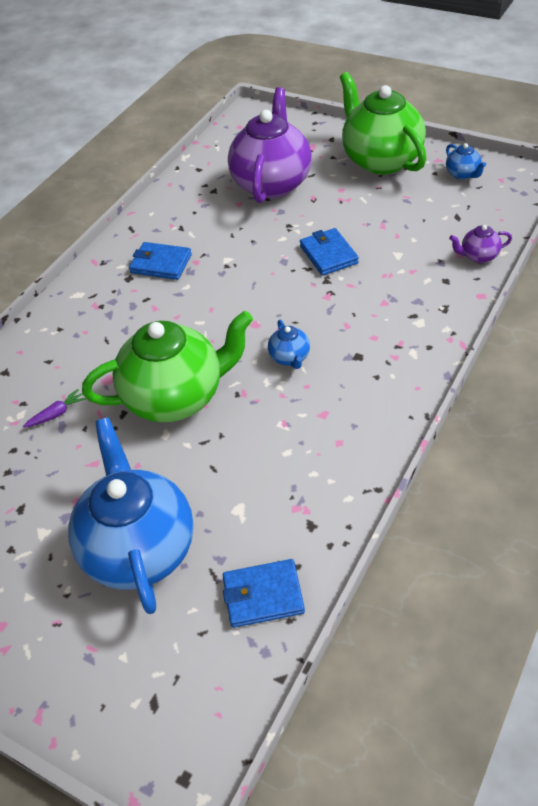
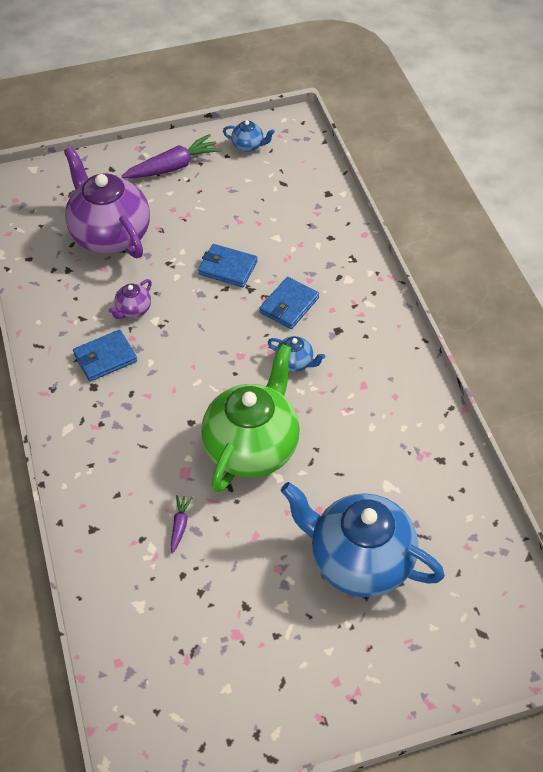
camera: 50 degrees left, 5 degrees up
(263, 595) = (465, 522): blue wallet -> blue wallet (289, 305)
(381, 160) = (174, 166): green teapot -> purple carrot
(478, 256) = (331, 206): purple teapot -> purple teapot (133, 310)

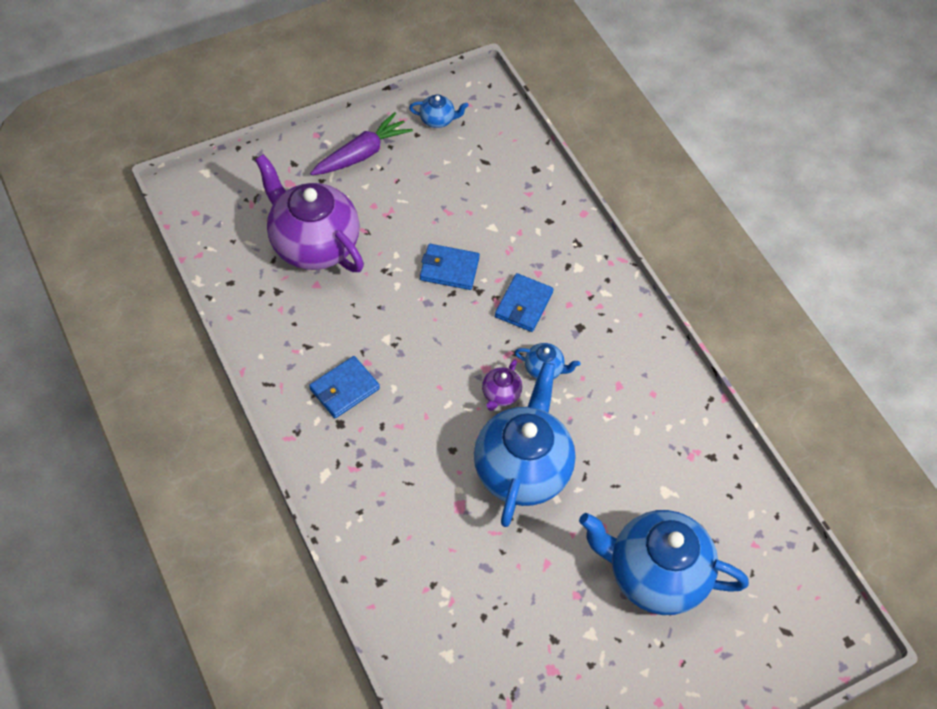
camera: 15 degrees left, 5 degrees up
(133, 310) = (360, 330): purple teapot -> purple teapot (500, 394)
(180, 525) = (468, 564): purple carrot -> none
(252, 447) = (522, 469): green teapot -> blue teapot

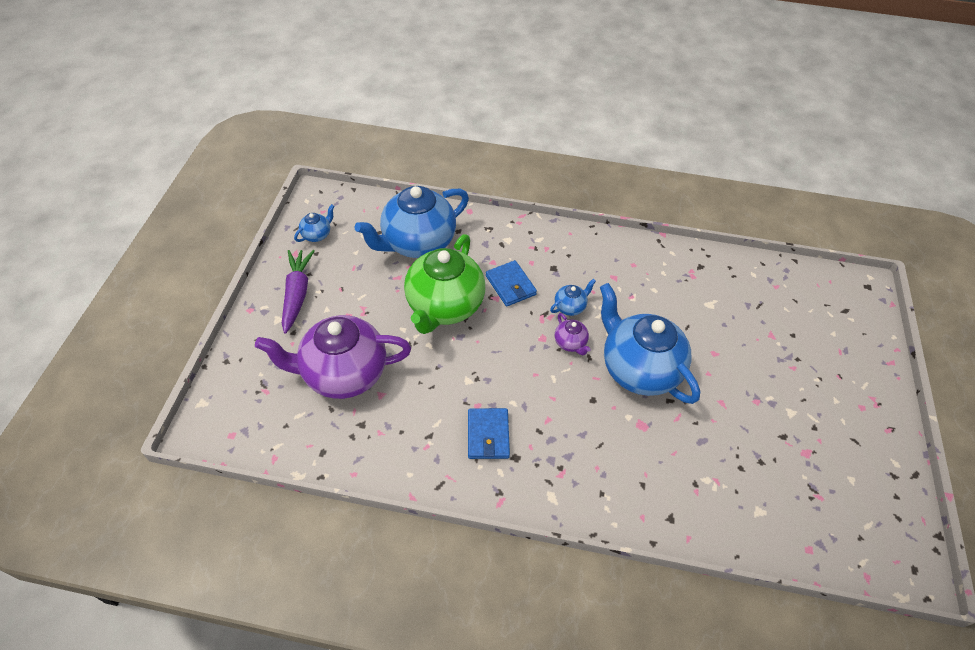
camera: 50 degrees left, 5 degrees down
(449, 269) = (444, 306): blue wallet -> green teapot
(654, 575) = (767, 349): blue teapot -> blue teapot (417, 243)

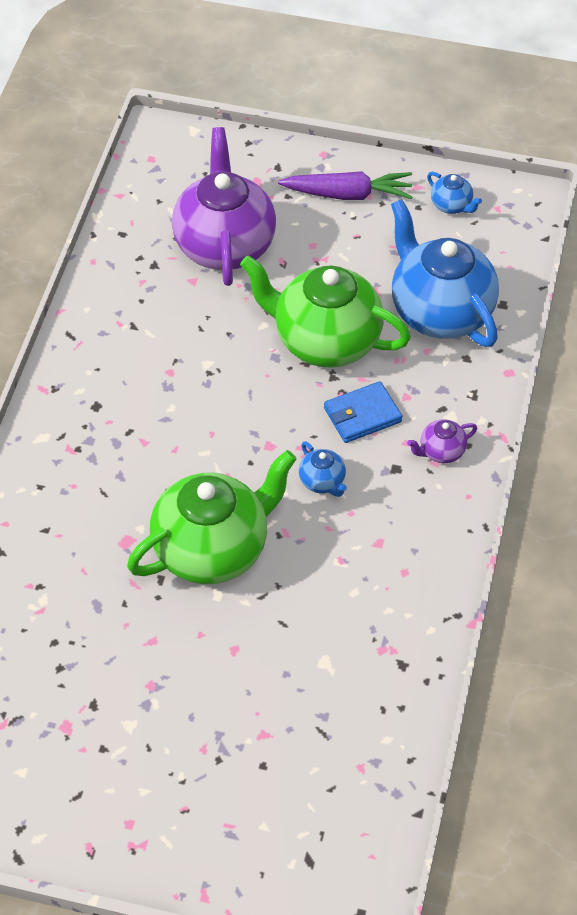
camera: 95 degrees right, 0 degrees up
(488, 435) = (128, 381): blue wallet -> none
(570, 343) = (259, 476): purple teapot -> purple teapot (441, 452)
(638, 369) = (213, 550): blue teapot -> green teapot

